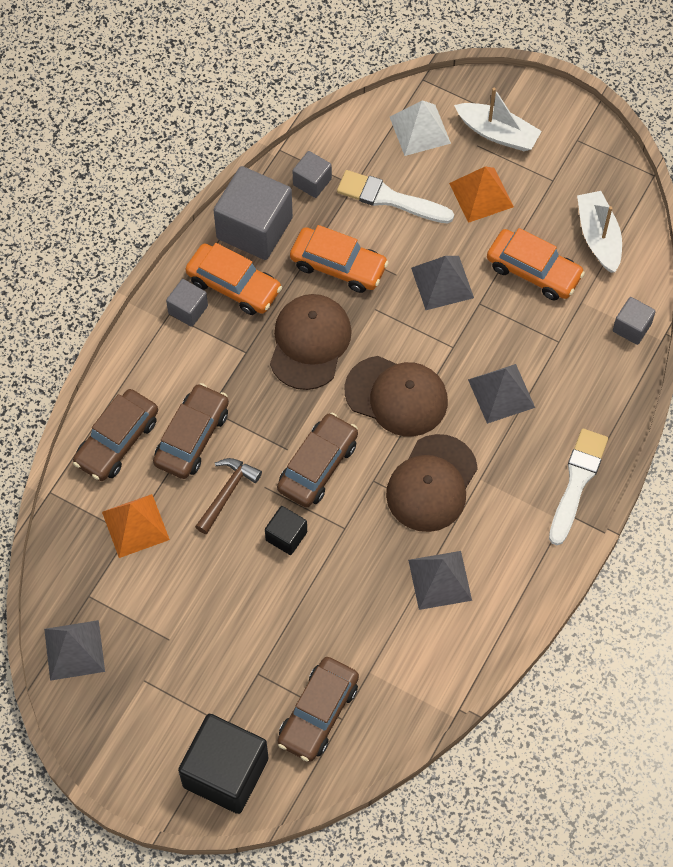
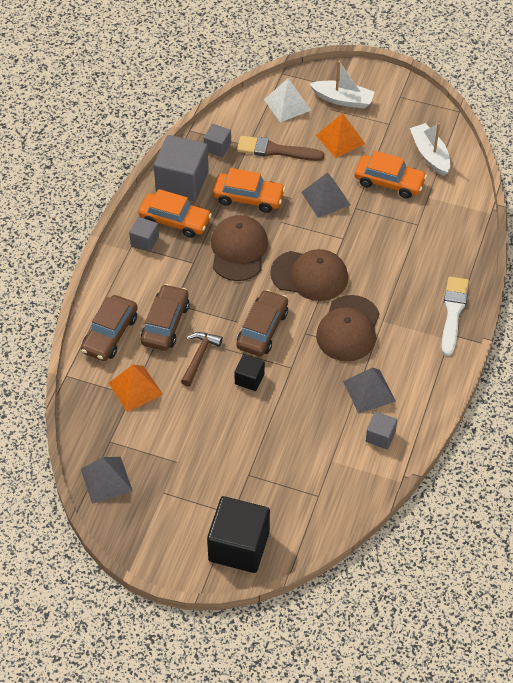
camera: 10 degrees left, 10 degrees down
(318, 713) = (299, 494): brown car -> none
(389, 198) = (275, 150): white brush -> brown brush
(501, 393) = (385, 263): grey pyramid -> none
(631, 327) = (467, 208): grey cube -> grey cube (380, 436)

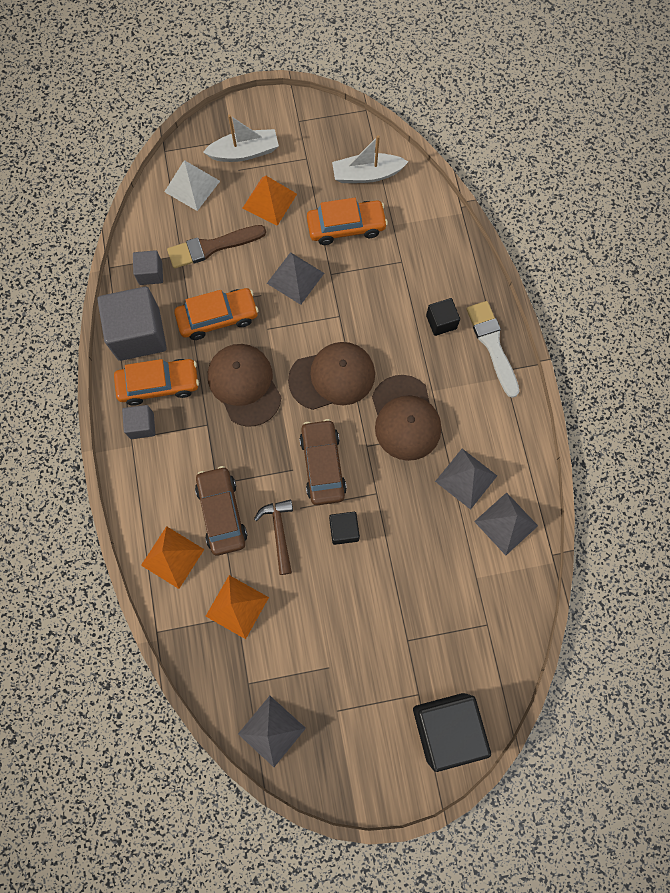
camera: 30 degrees left, 20 degrees up
(110, 334) = (172, 557): brown car -> orange pyramid
(380, 436) = (506, 523): grey cube -> grey pyramid
(421, 278) = (441, 322): none -> black cube
(430, 154) = (366, 174): white boat -> white boat turned 45 degrees counterclockwise

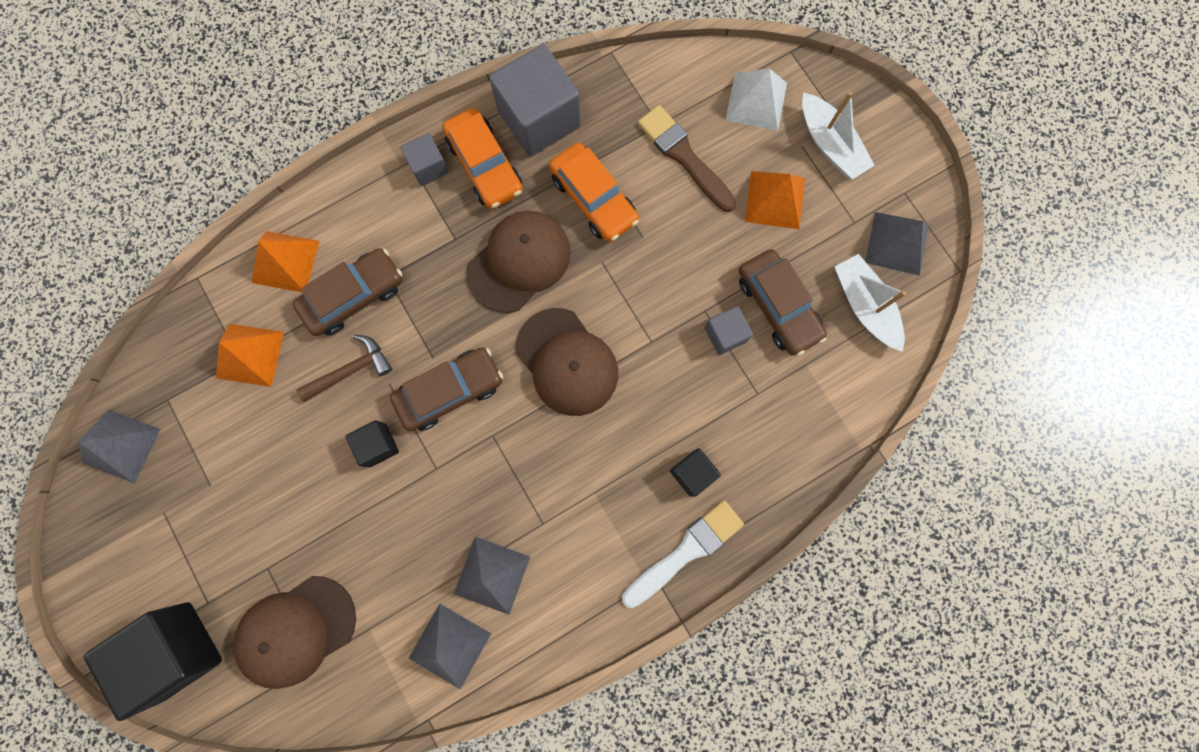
camera: 70 degrees right, 5 degrees up
(150, 273) = (621, 100): grey cube -> grey cube (725, 334)
(295, 278) = (681, 270): grey pyramid -> grey pyramid (897, 243)
(346, 227) = (778, 306): orange car -> brown car
(405, 418) = (545, 471): brown cap -> brown cap (296, 631)

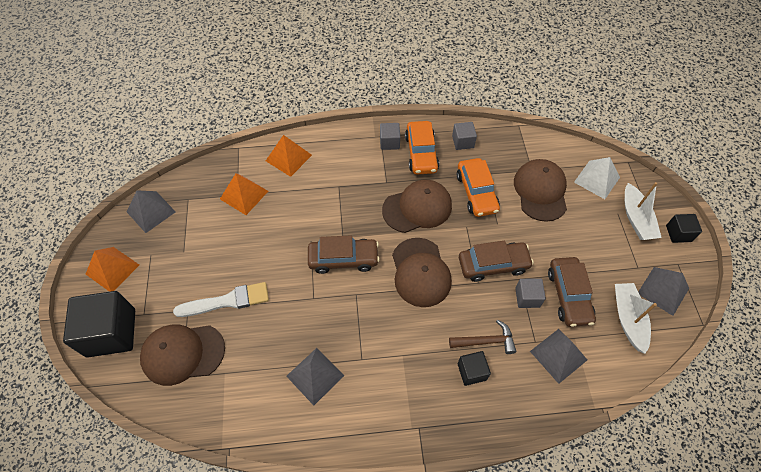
camera: 25 degrees right, 20 degrees down
(351, 370) = (294, 225): brown hammer -> brown hammer (486, 341)
(354, 296) = (315, 188): brown car -> brown car (493, 265)
(377, 445) = (287, 270): black cube -> black cube (678, 233)
(449, 646) = (267, 407): grey pyramid -> grey pyramid (558, 355)
(539, 118) = (463, 142): grey cube -> grey cube, size x0.50
(684, 156) = (540, 191): brown brush -> brown cap
(686, 551) = (446, 419): white brush -> white brush (227, 301)
(775, 200) = (589, 235): orange pyramid -> orange pyramid (112, 269)

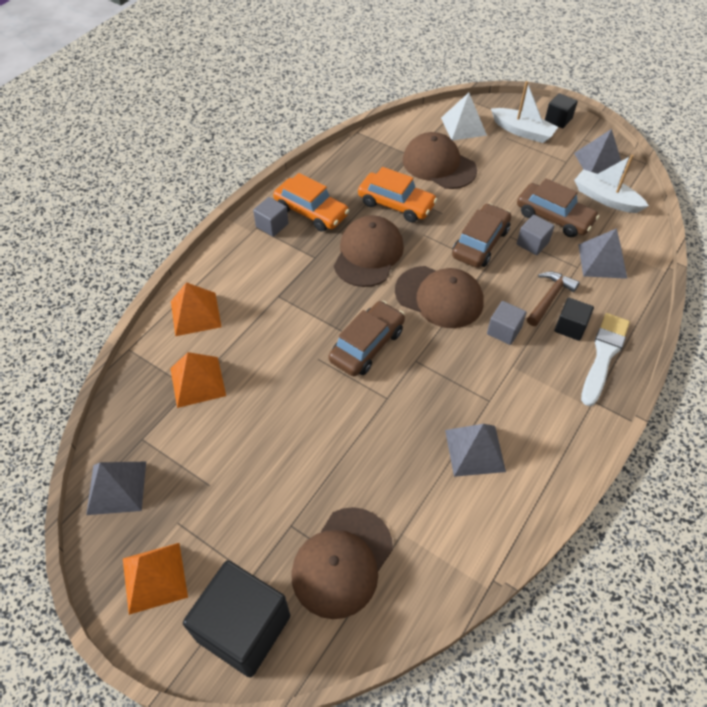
camera: 50 degrees left, 5 degrees down
(227, 301) = (317, 478): white brush -> white brush (603, 355)
(463, 142) = (332, 177): grey cube -> grey cube (504, 331)

